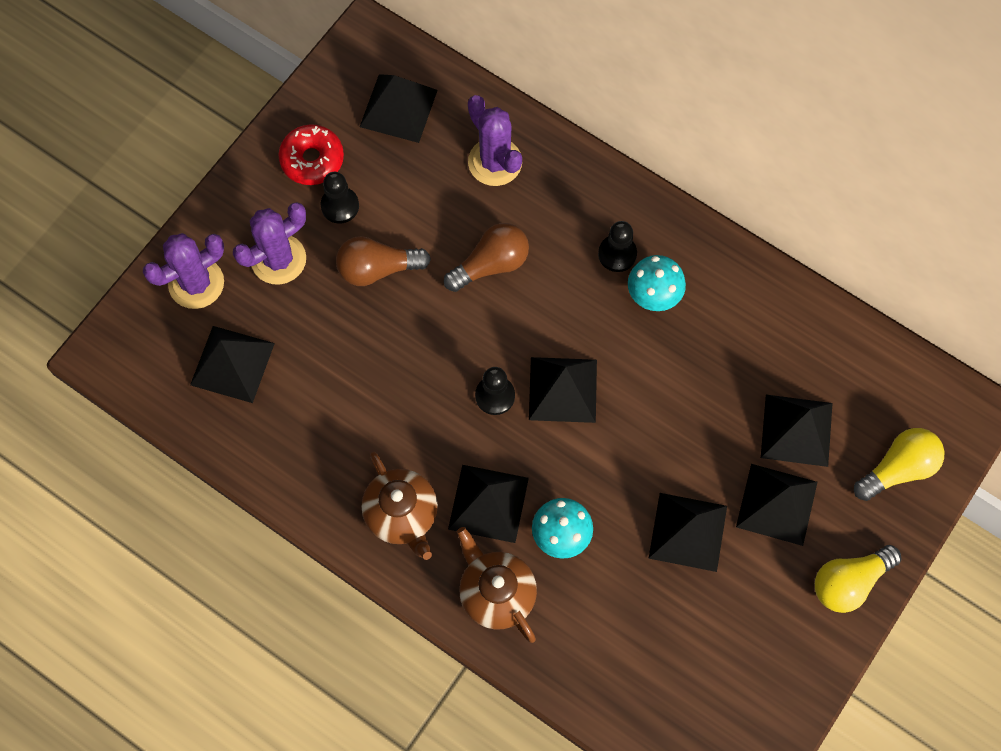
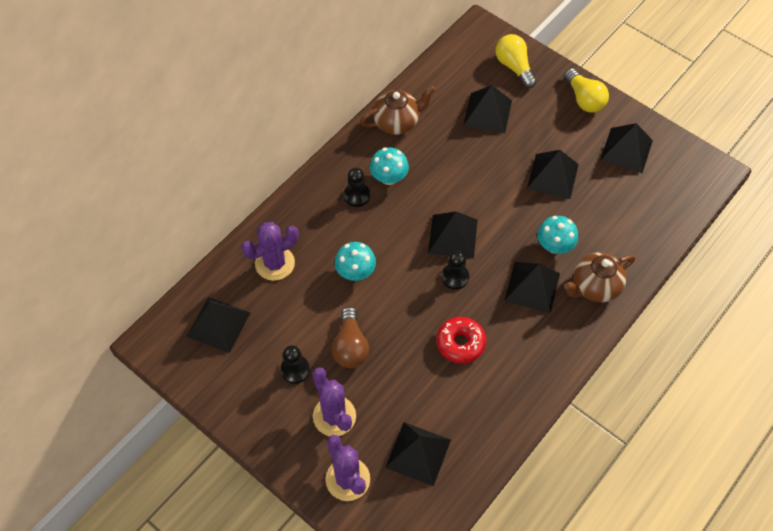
camera: 85 degrees left, 10 degrees down
(312, 160) = (252, 388): red donut -> red donut (460, 343)
(402, 515) = (539, 341): brown teapot -> brown teapot (397, 122)
(491, 264) = (355, 272): brown light bulb -> turquoise mushroom
(777, 504) = (535, 128): black pyramid -> black pyramid (626, 150)

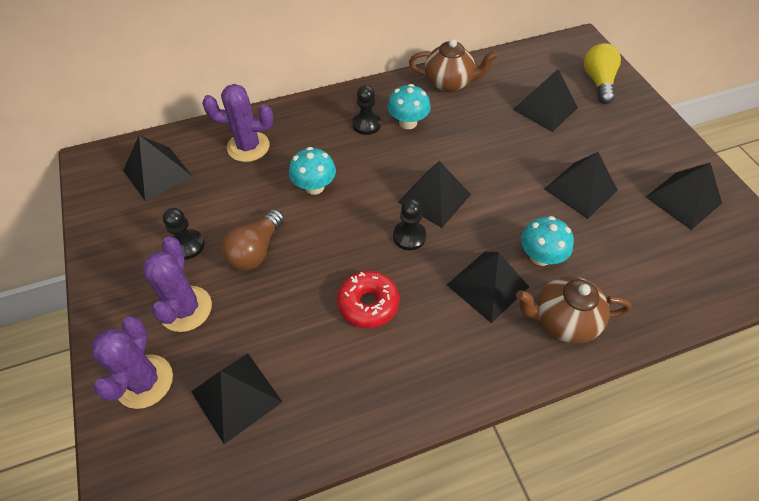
camera: 30 degrees right, 5 degrees down
(584, 99) = (659, 135): yellow light bulb -> none

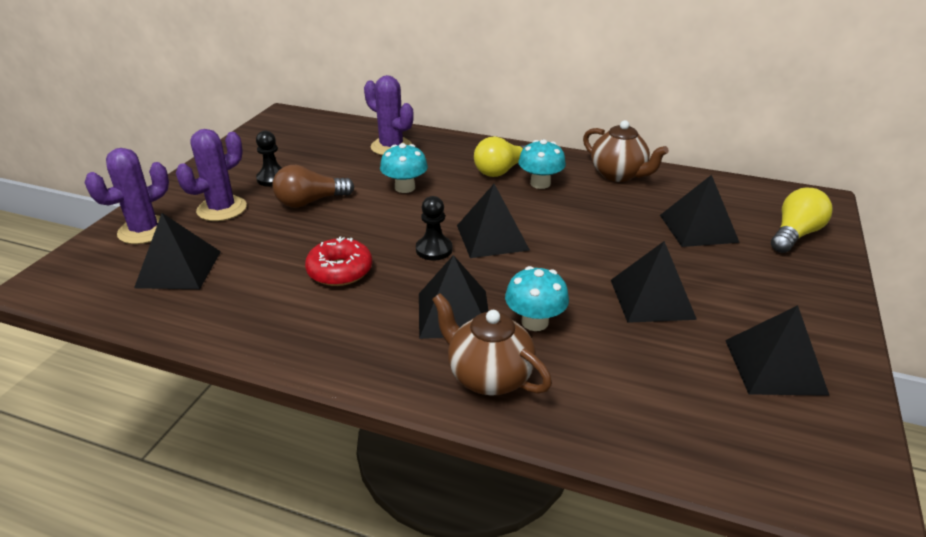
camera: 40 degrees right, 20 degrees down
(157, 173) = (311, 136): black pyramid -> none
(366, 124) = (502, 170): black pawn -> yellow light bulb

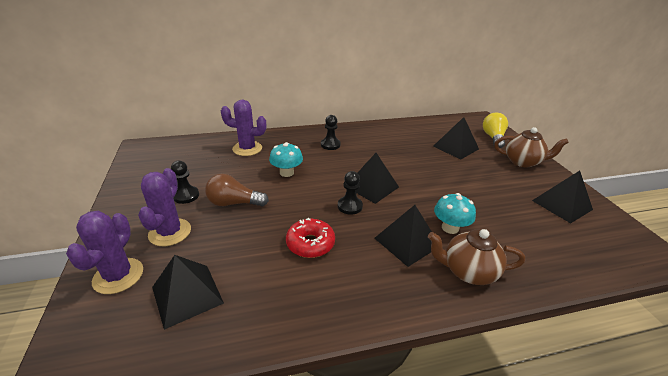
camera: 35 degrees left, 0 degrees up
(310, 202) = (234, 203): brown light bulb -> brown light bulb turned 60 degrees clockwise
(502, 170) = (330, 145): yellow light bulb -> black pawn
(540, 183) = (359, 146): turquoise mushroom -> none
(618, 174) = (390, 130): brown teapot -> brown teapot (522, 162)
(652, 299) = (481, 191): black pyramid -> none

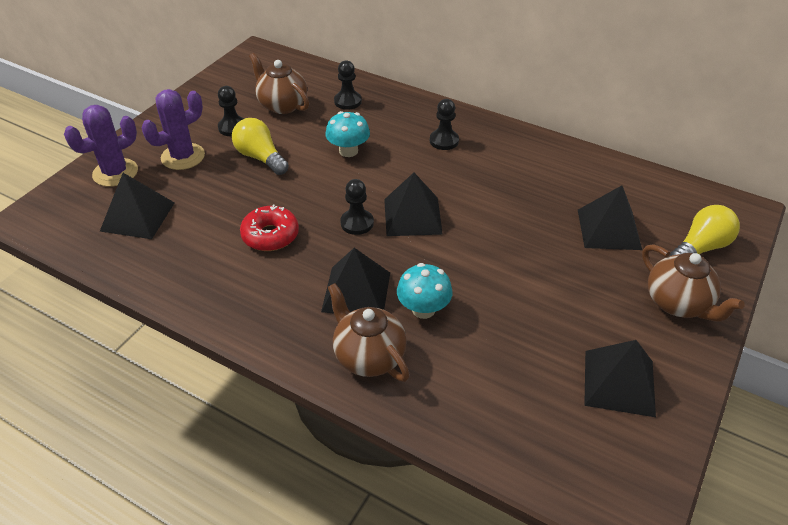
camera: 45 degrees right, 10 degrees up
(205, 168) = (282, 105): none -> brown teapot
(234, 203) = (260, 157): brown light bulb -> yellow light bulb
(247, 149) = (348, 101): purple cactus -> black pawn

